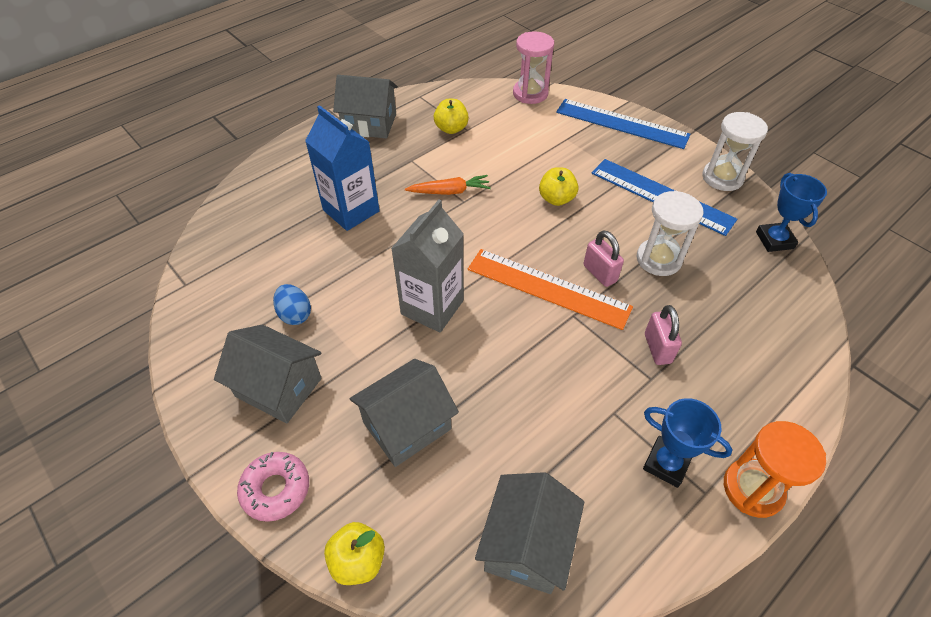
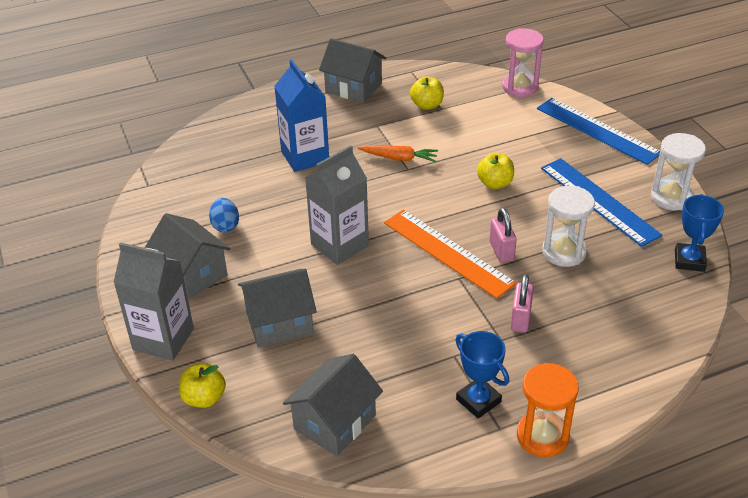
camera: 20 degrees right, 10 degrees down
(276, 489) = (163, 339): pink donut -> grey carton

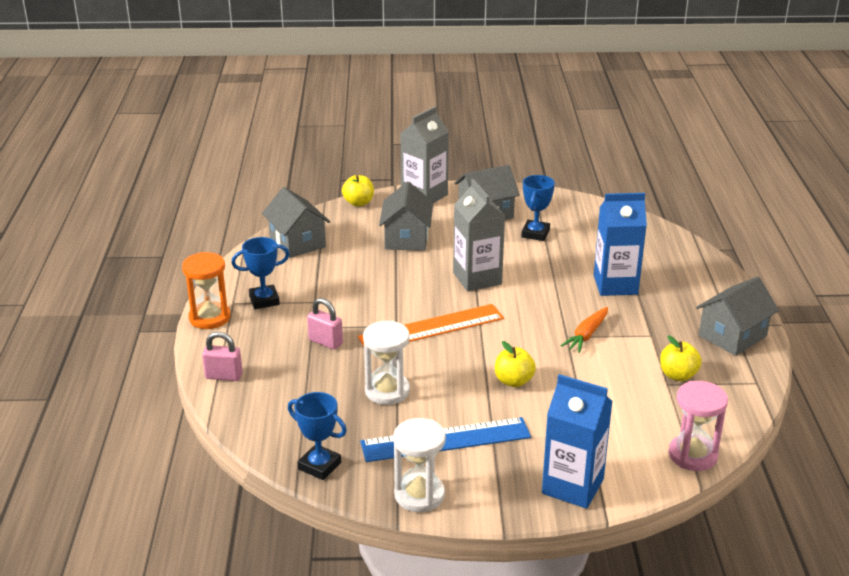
camera: 110 degrees right, 10 degrees down
(225, 226) = (535, 233): blue egg -> blue trophy
(501, 251) = (413, 356): pink padlock -> pink padlock (224, 376)
(597, 130) = (572, 486): blue ruler -> blue carton

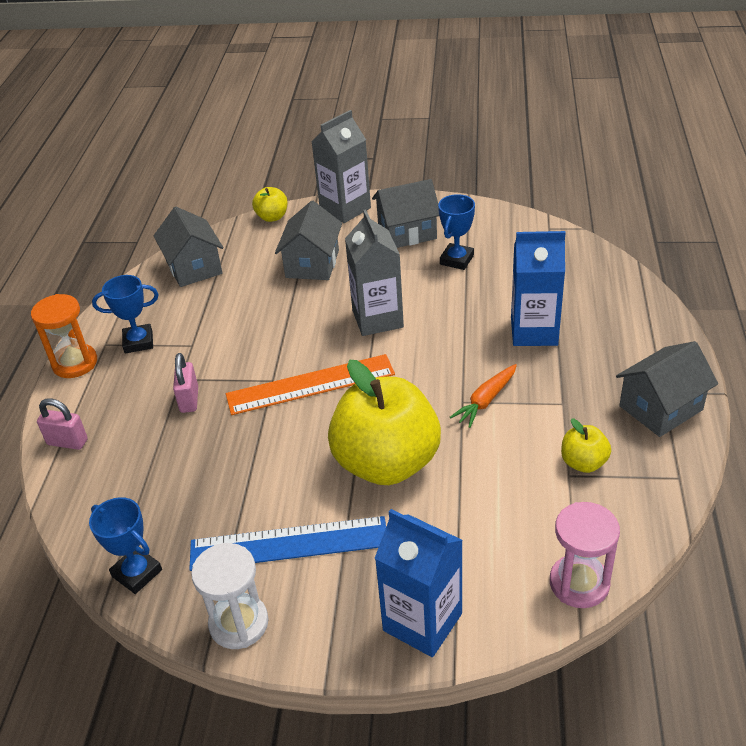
camera: 10 degrees right, 10 degrees up
(325, 342) = (189, 400): pink padlock -> pink padlock turned 45 degrees clockwise
(387, 391) = (239, 470): white hourglass -> none
(513, 381) = (386, 463): yellow apple -> yellow apple, size x2.28

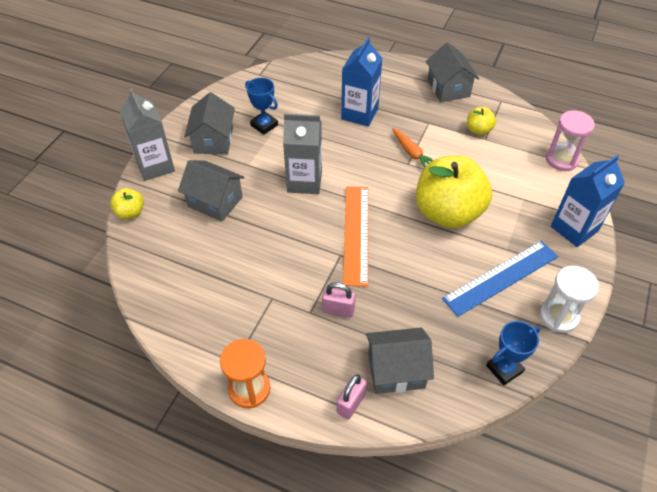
camera: 75 degrees left, 10 degrees up
(138, 342) = (246, 335): blue trophy -> none
(194, 267) = (165, 279): grey house -> grey house (396, 370)
(289, 543) = (501, 277): blue ruler -> blue ruler turned 45 degrees clockwise

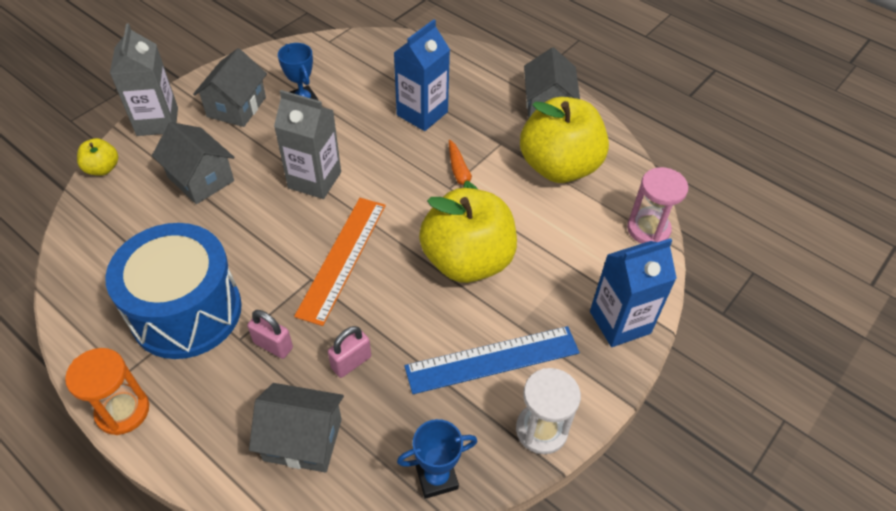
camera: 15 degrees right, 0 degrees up
(258, 303) = (186, 311): none -> blue drum
(351, 403) = (228, 464): pink padlock -> pink padlock (351, 362)
(478, 130) = (559, 167): yellow apple -> yellow apple, size x2.28

